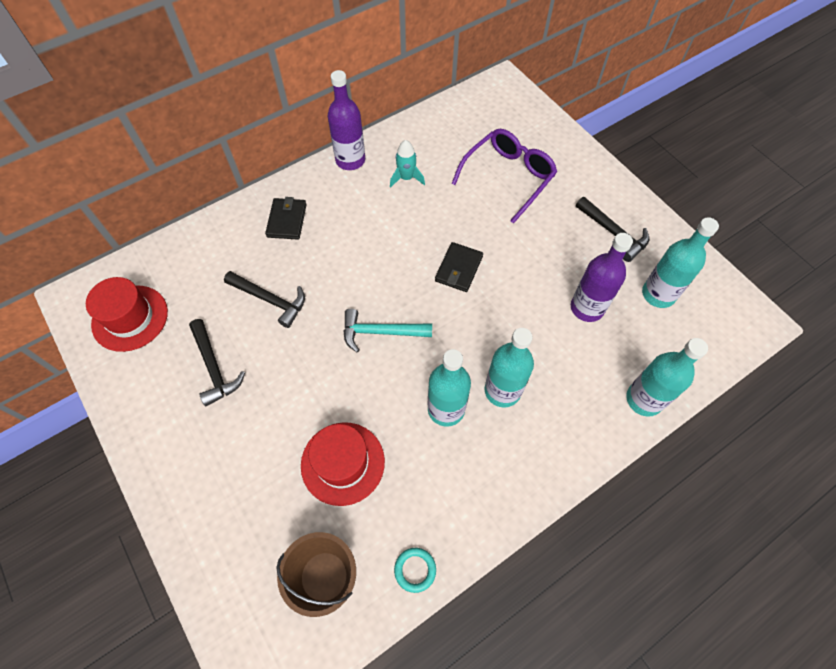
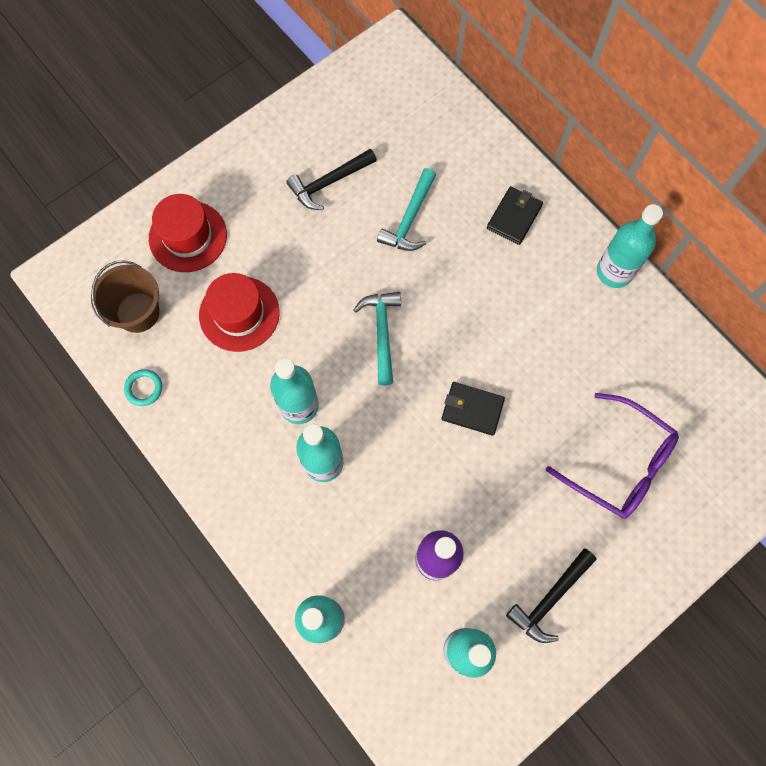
camera: 85 degrees right, 10 degrees up
(130, 318) = (376, 97): red hat -> red hat (188, 236)
(270, 300) = (409, 219): black hammer -> turquoise hammer
(287, 220) = (514, 217): black wallet -> black wallet turned 60 degrees counterclockwise
(350, 160) = (614, 272): purple bottle -> turquoise bottle
(406, 178) = (597, 339): turquoise rocket -> none

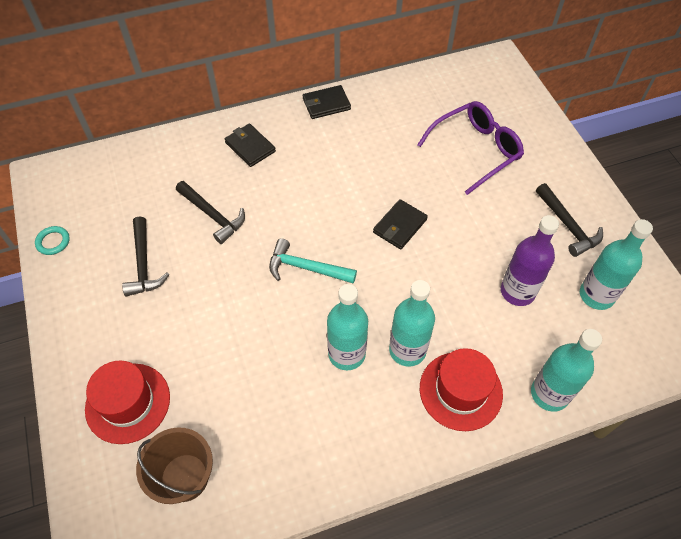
camera: 70 degrees left, 15 degrees down
(144, 388) = (271, 495): turquoise ring -> turquoise ring (53, 242)
(239, 314) = (233, 379): red hat -> red hat (460, 391)
(409, 219) = (212, 215): turquoise hammer -> black hammer
(614, 272) = (326, 104): turquoise bottle -> black wallet

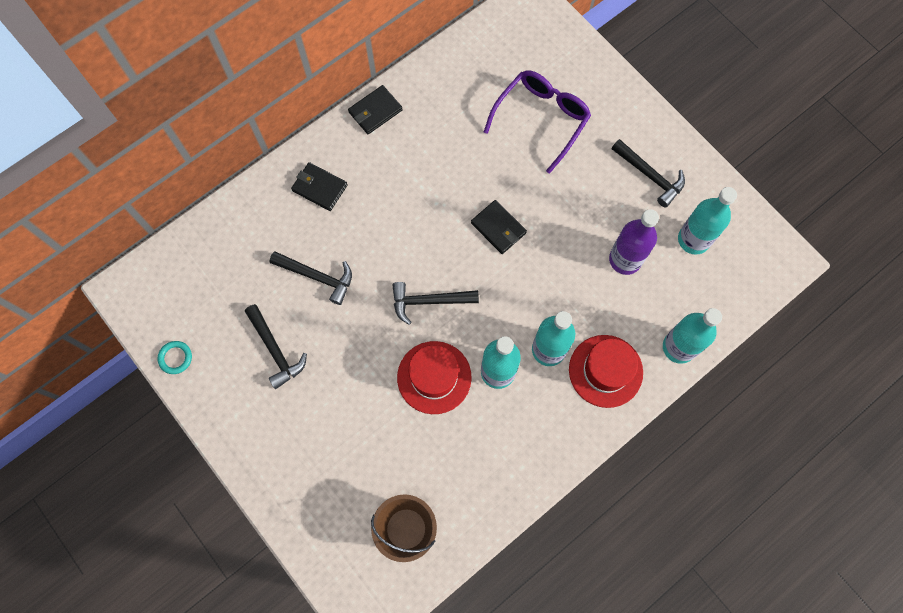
camera: 20 degrees left, 15 degrees up
(128, 403) = (327, 485): red hat -> red hat (434, 377)
(306, 268) = (429, 301): turquoise hammer -> black hammer
(400, 226) = (498, 228): black wallet -> black wallet turned 60 degrees counterclockwise

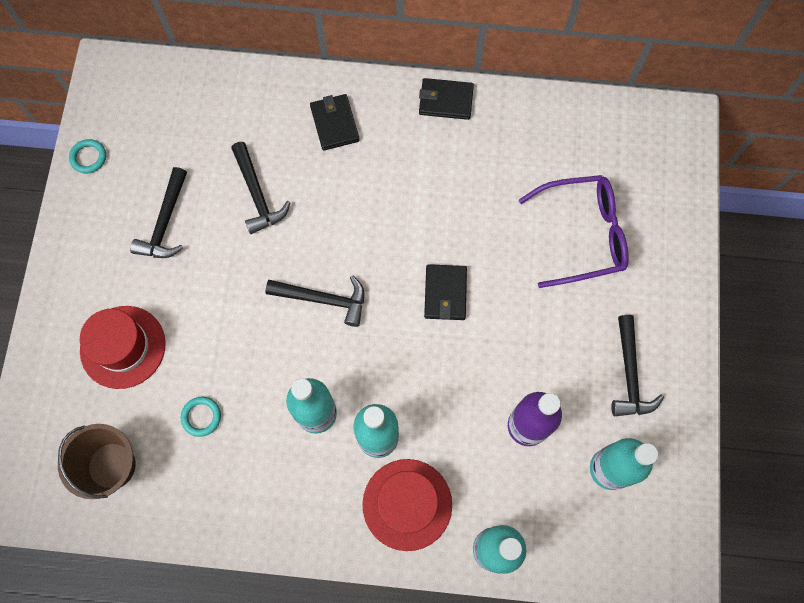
camera: 45 degrees right, 0 degrees up
(429, 301) = (323, 299): black hammer -> black hammer turned 150 degrees clockwise
(430, 444) = (201, 417): none -> turquoise ring
(434, 377) = (261, 366): red hat -> red hat (123, 347)

